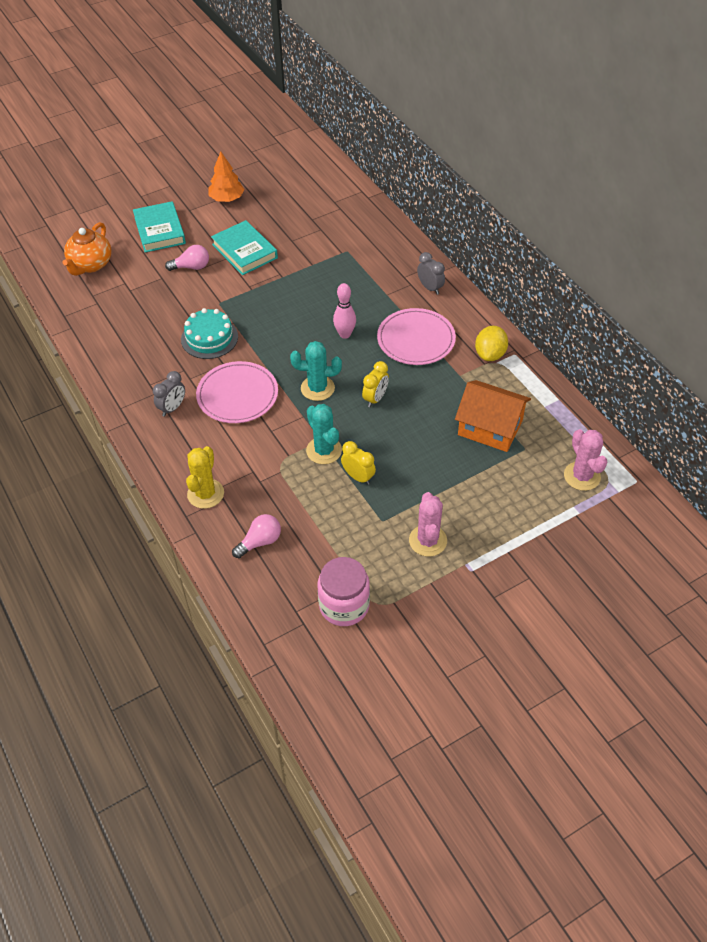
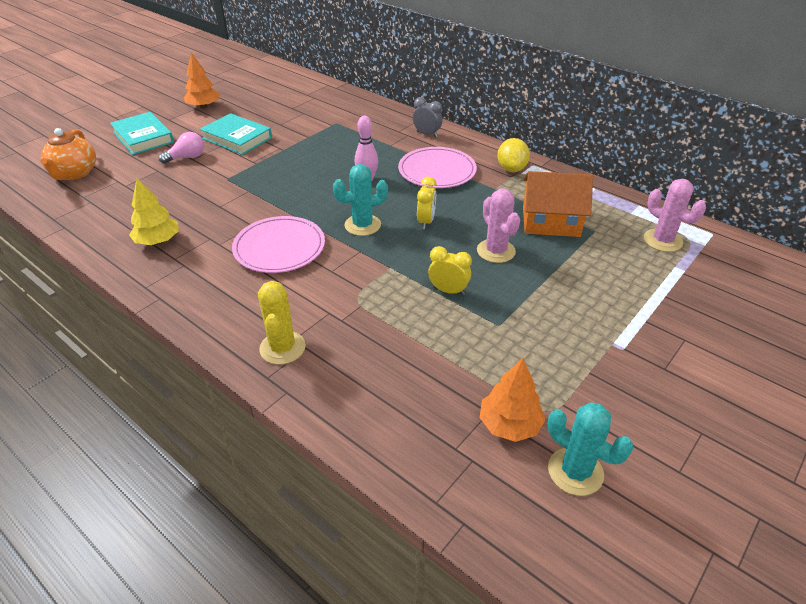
camera: 20 degrees left, 10 degrees down
(141, 362) = (158, 241): none -> yellow tree
(172, 408) = (209, 274): grey clock -> none
(209, 338) = (228, 207): turquoise cake -> none
(260, 542) = (372, 382): pink light bulb -> none
(324, 450) = (398, 275): turquoise cactus -> turquoise cactus (575, 471)
(344, 605) = (509, 425): pink jar -> orange tree
(428, 540) = (558, 332): pink cactus -> pink cactus (496, 251)

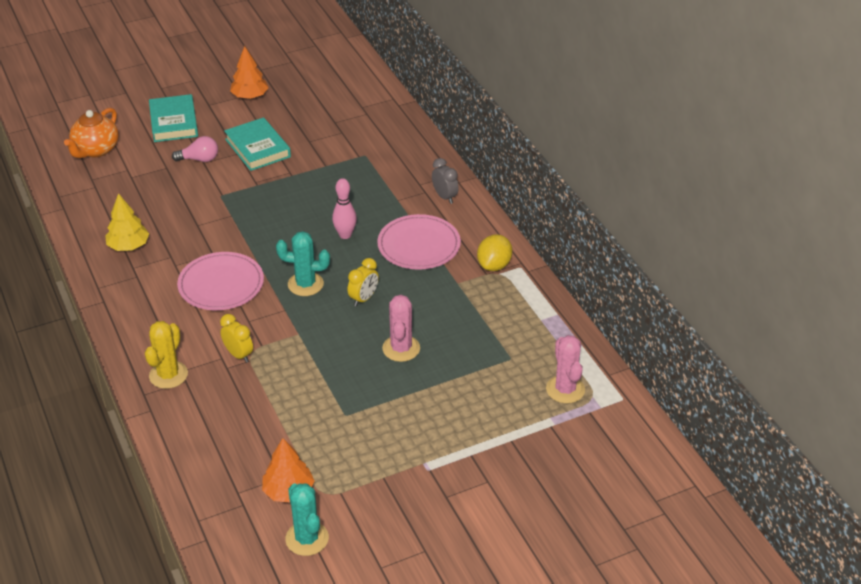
camera: 25 degrees right, 0 degrees up
(448, 291) = (329, 371): yellow clock -> yellow clock (238, 355)
(550, 221) = (478, 335): orange house -> none

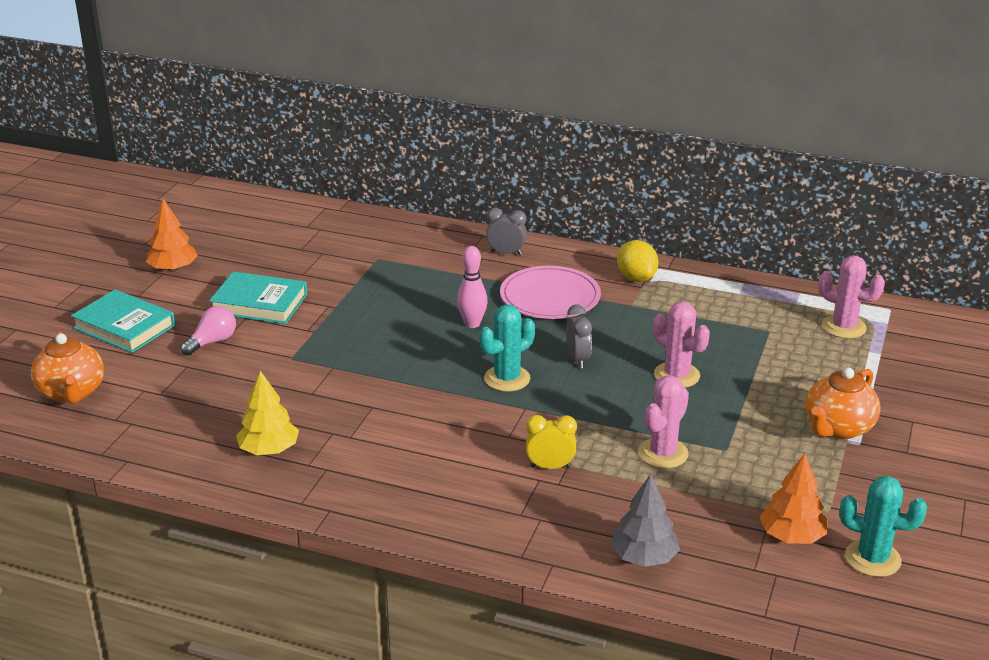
camera: 45 degrees left, 10 degrees down
(168, 375) = (515, 525): yellow cactus -> none
(197, 441) = (644, 557): none -> grey tree
(221, 284) = (427, 424): pink plate -> none
(308, 391) = (663, 453): none -> pink cactus
(363, 298) = (578, 359): yellow clock -> grey clock
(433, 451) = (838, 428): none -> orange teapot

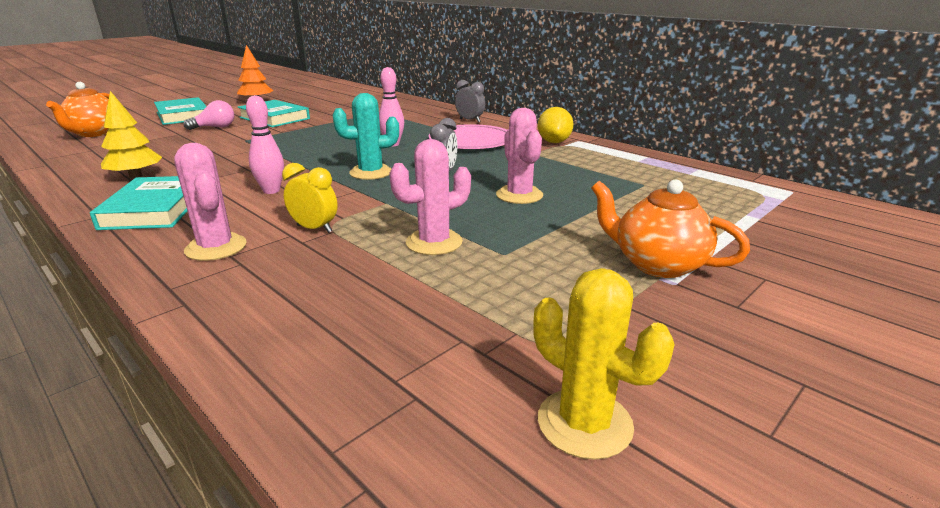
camera: 25 degrees right, 5 degrees down
(370, 486) = (155, 209): none -> turquoise book
(445, 431) = (271, 191): none -> pink bowling pin
(644, 557) = (282, 325): grey tree -> none
(791, 536) = (489, 356): orange tree -> none
(838, 428) = (657, 264): orange teapot -> orange teapot turned 60 degrees clockwise
(844, 327) = (729, 194): pink cactus -> pink cactus (216, 247)
(872, 558) = (584, 423): turquoise cactus -> yellow cactus

